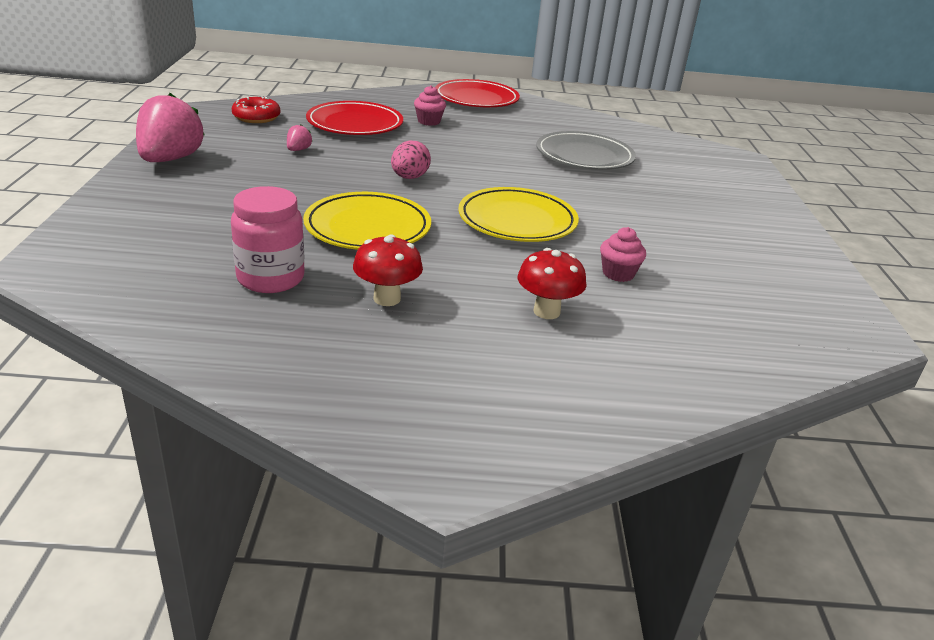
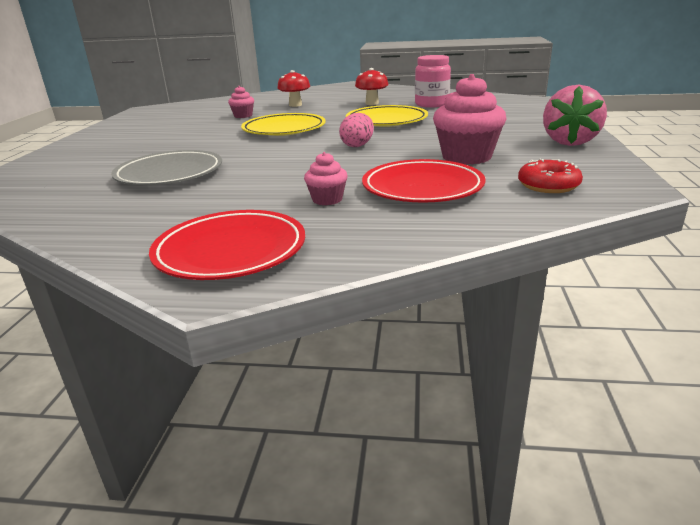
camera: 170 degrees left, 5 degrees down
(298, 150) = (466, 157): pink strawberry -> pink cupcake

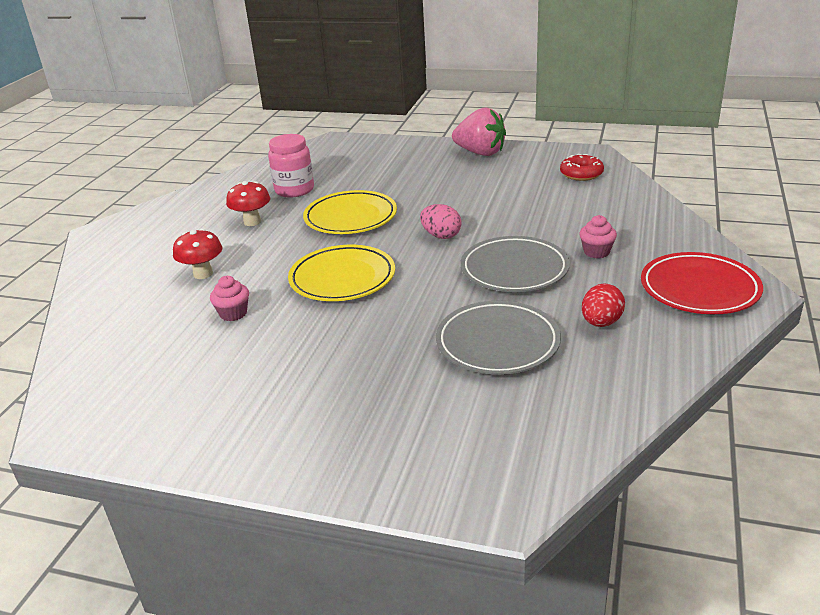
camera: 80 degrees left, 5 degrees up
(181, 205) = (601, 323): none -> red egg
(291, 171) = (514, 269): none -> grey plate
(422, 187) = (576, 214): red plate -> none
(466, 157) = (503, 192): pink cupcake -> none

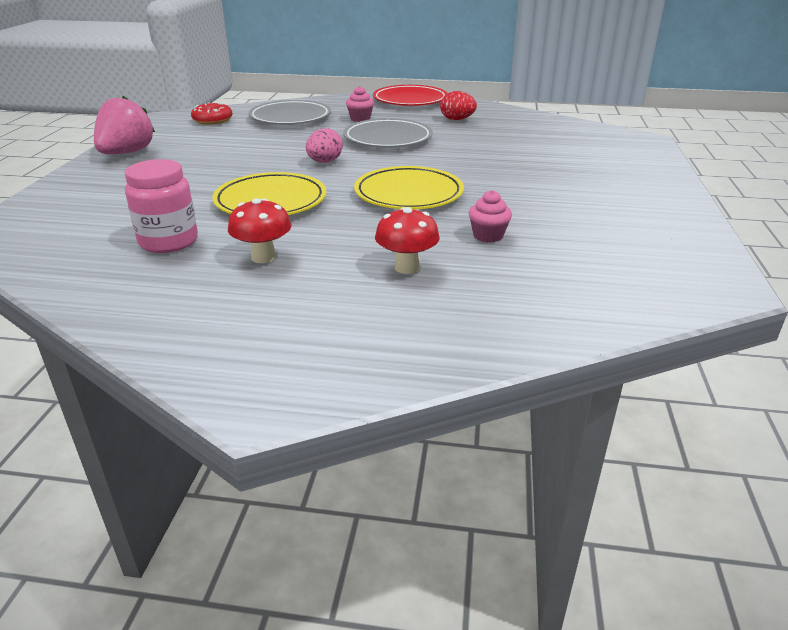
camera: 100 degrees left, 0 degrees up
(497, 343) = (492, 142): grey plate -> grey plate (290, 118)

